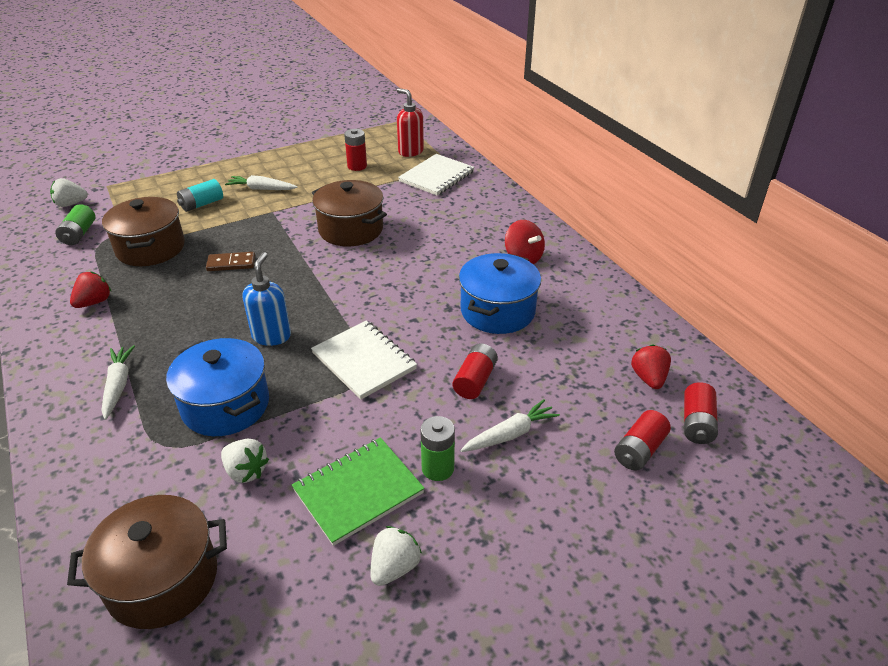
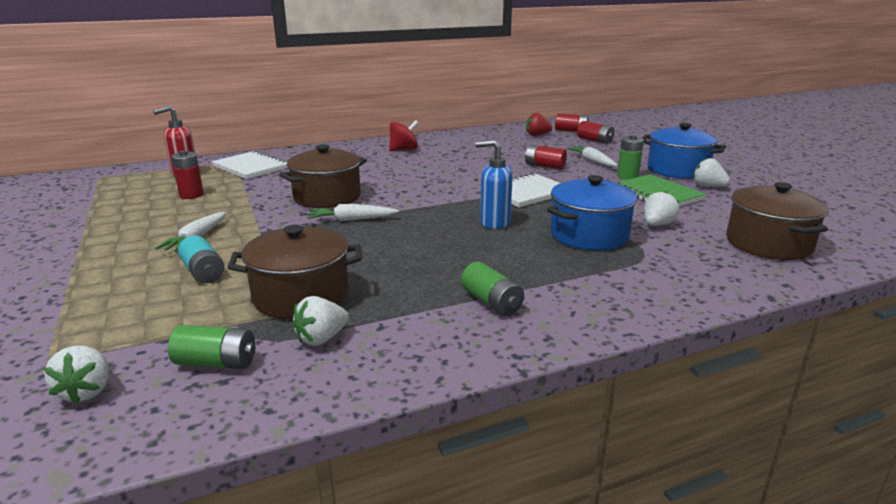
camera: 85 degrees left, 15 degrees down
(88, 265) = (321, 338): none -> white strawberry
(94, 302) = (418, 320): red strawberry -> none
(105, 336) = (491, 302): none -> green battery
(118, 385) = (573, 284): white carrot -> white carrot (351, 220)
(231, 263) = (363, 246): brown domino -> none
(497, 311) = (469, 158): blue pot -> blue pot (677, 170)

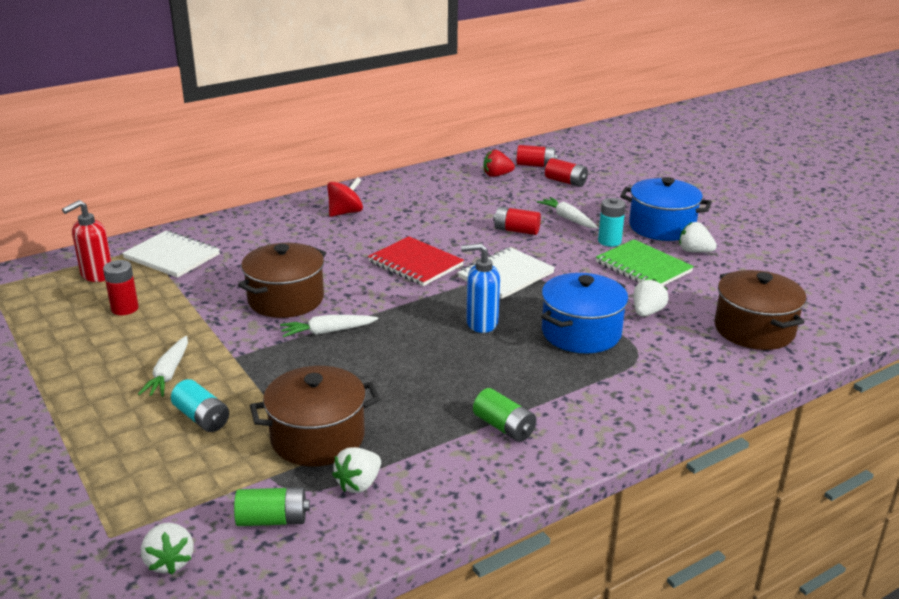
camera: 10 degrees left, 5 degrees up
(449, 181) = (415, 264): none -> red notebook
(627, 176) = (609, 241): green battery -> turquoise battery

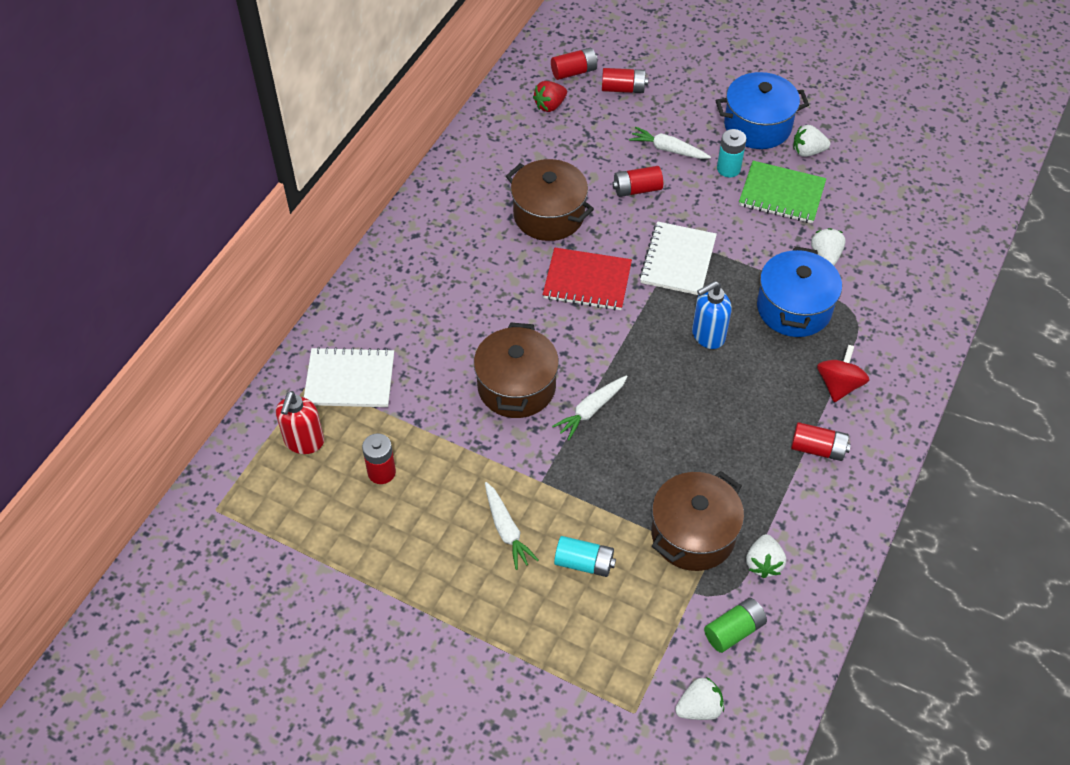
camera: 30 degrees left, 25 degrees up
(169, 561) = (699, 708): white strawberry -> white strawberry turned 60 degrees counterclockwise
(345, 212) = (455, 233): red spinning top -> red spinning top (838, 385)
(504, 427) = (817, 448): green battery -> red battery
(754, 330) = (918, 239): brown pot -> brown pot (549, 215)

